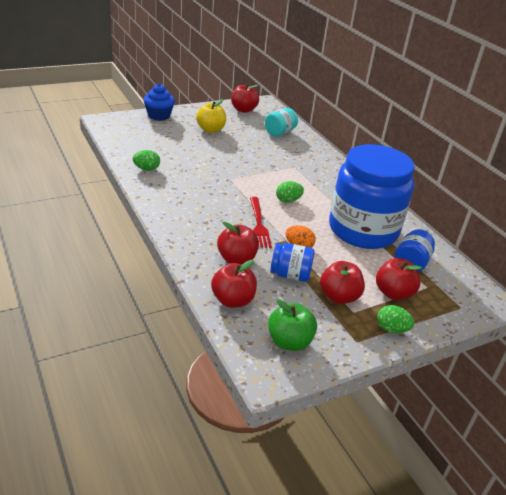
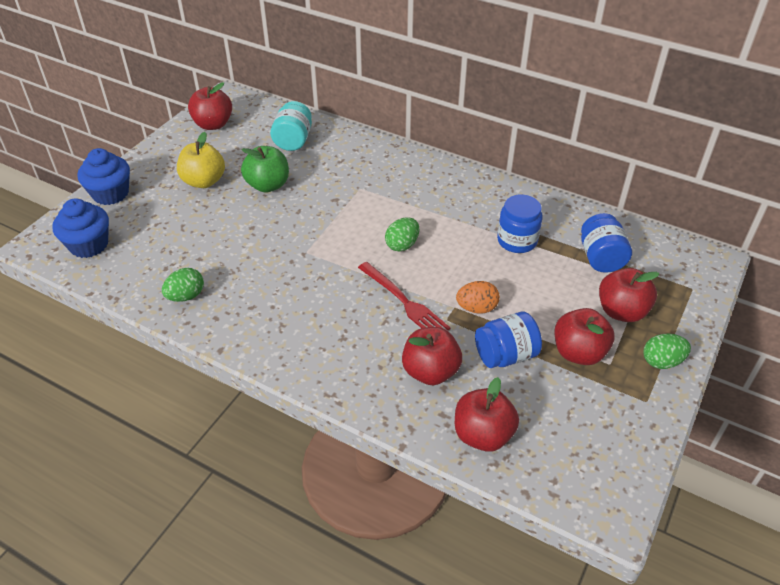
camera: 30 degrees left, 10 degrees up
(125, 130) = (89, 245): none -> blue cupcake
(289, 342) = (590, 450): green apple -> green apple (268, 185)
(363, 230) = (517, 241): blue jar -> blue jar, size x0.42

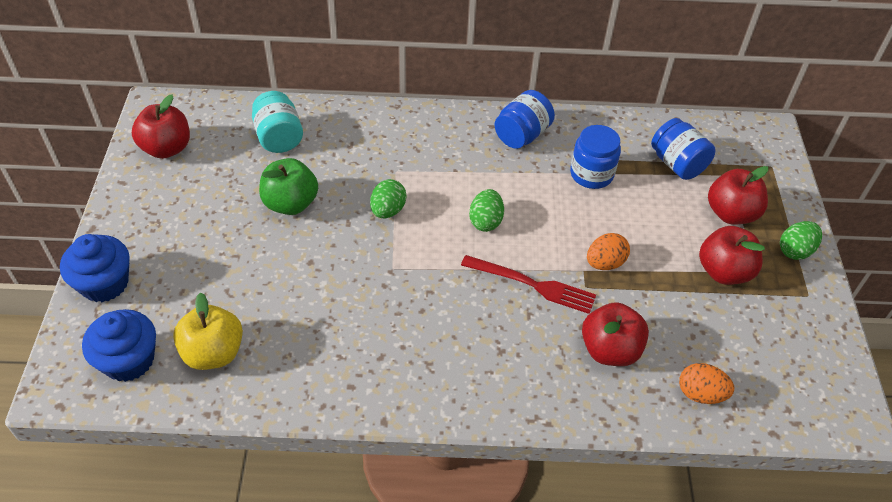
camera: 30 degrees left, 5 degrees up
(186, 296) = (298, 375): green egg -> green egg (388, 210)
(204, 181) = (211, 225): yellow apple -> yellow apple (213, 353)
(483, 435) = (700, 393): red apple -> orange egg
(505, 355) = (664, 302): blue jar -> blue jar (522, 135)

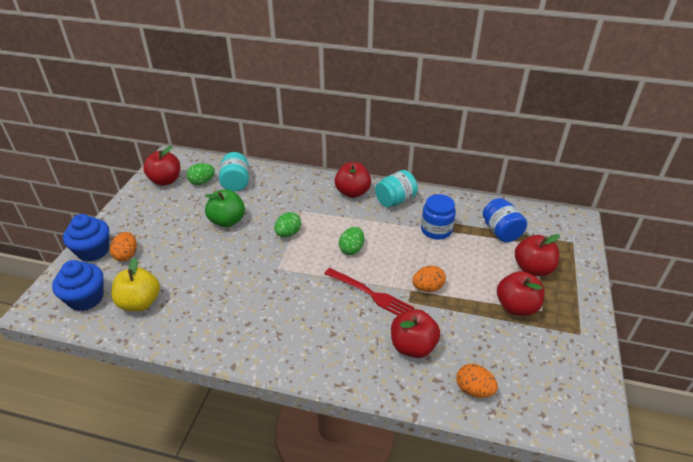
camera: 15 degrees right, 10 degrees down
(160, 282) = (127, 255): none -> orange egg
(458, 130) = (352, 192): none -> red apple
(522, 135) = (395, 200): blue jar -> turquoise jar
(795, 250) = (577, 301): green egg -> green egg (202, 182)

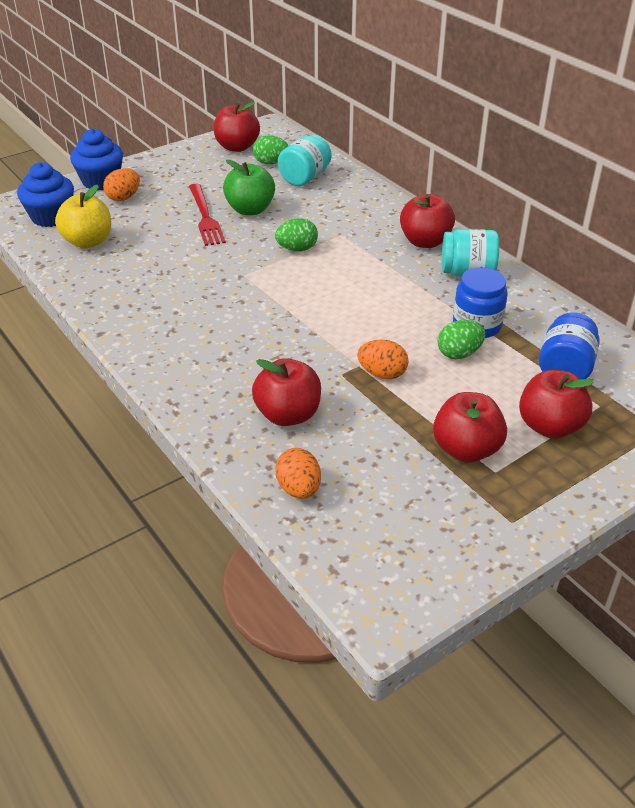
camera: 40 degrees right, 0 degrees up
(351, 249) = (346, 295): green egg -> green egg (459, 354)
(371, 294) = (309, 346): red fork -> red fork (205, 217)

